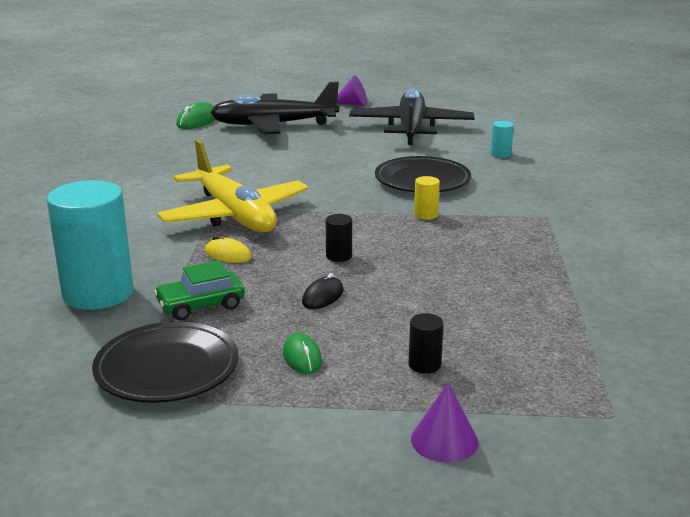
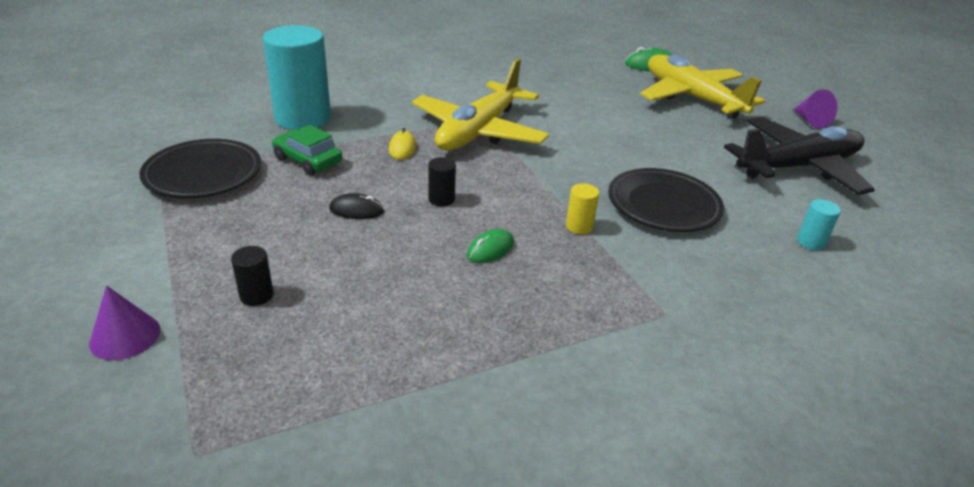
camera: 60 degrees right, 10 degrees up
(273, 125) = (692, 98): black plane -> yellow plane
(302, 357) = (244, 227): green mouse -> green mouse (490, 249)

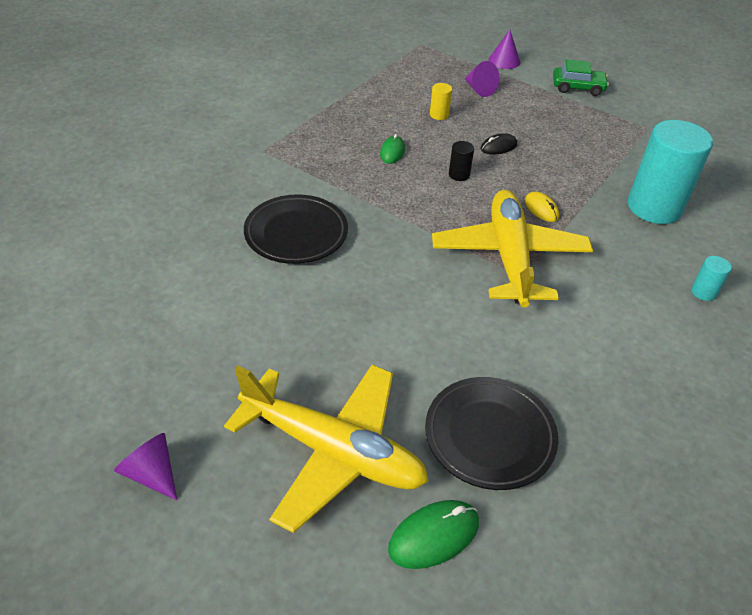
camera: 150 degrees right, 10 degrees up
(203, 174) = (620, 135): black plate -> black plate (489, 436)
(256, 295) = (479, 89): black cylinder -> purple cone
(308, 160) = (583, 170): green car -> green car (578, 87)
(579, 226) = (349, 189): yellow cylinder -> yellow cylinder (439, 115)
(798, 167) = (174, 346): black plane -> none
(810, 242) = (165, 243): turquoise cylinder -> turquoise cylinder (703, 292)

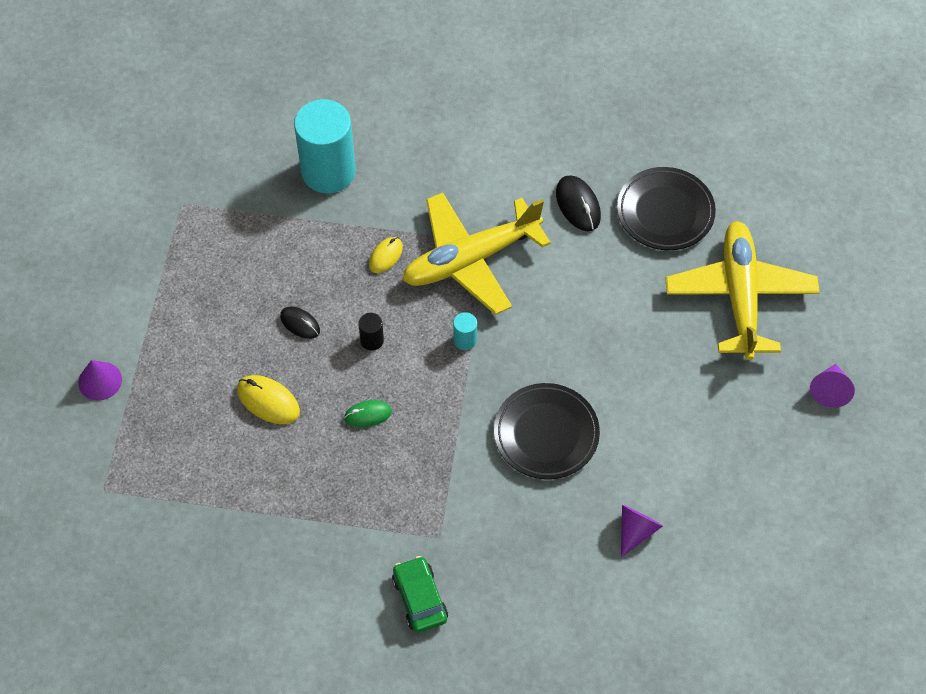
camera: 115 degrees left, 15 degrees up
(433, 536) = (757, 216): green mouse -> none
(439, 115) = (268, 401): yellow cylinder -> yellow mouse
(479, 89) = (188, 382): purple cone -> purple cone (636, 530)
(537, 361) = (578, 205): none -> black mouse
(578, 87) = (127, 287): green car -> green car (420, 598)
(703, 292) = (429, 118): turquoise cylinder -> turquoise cylinder (465, 340)

